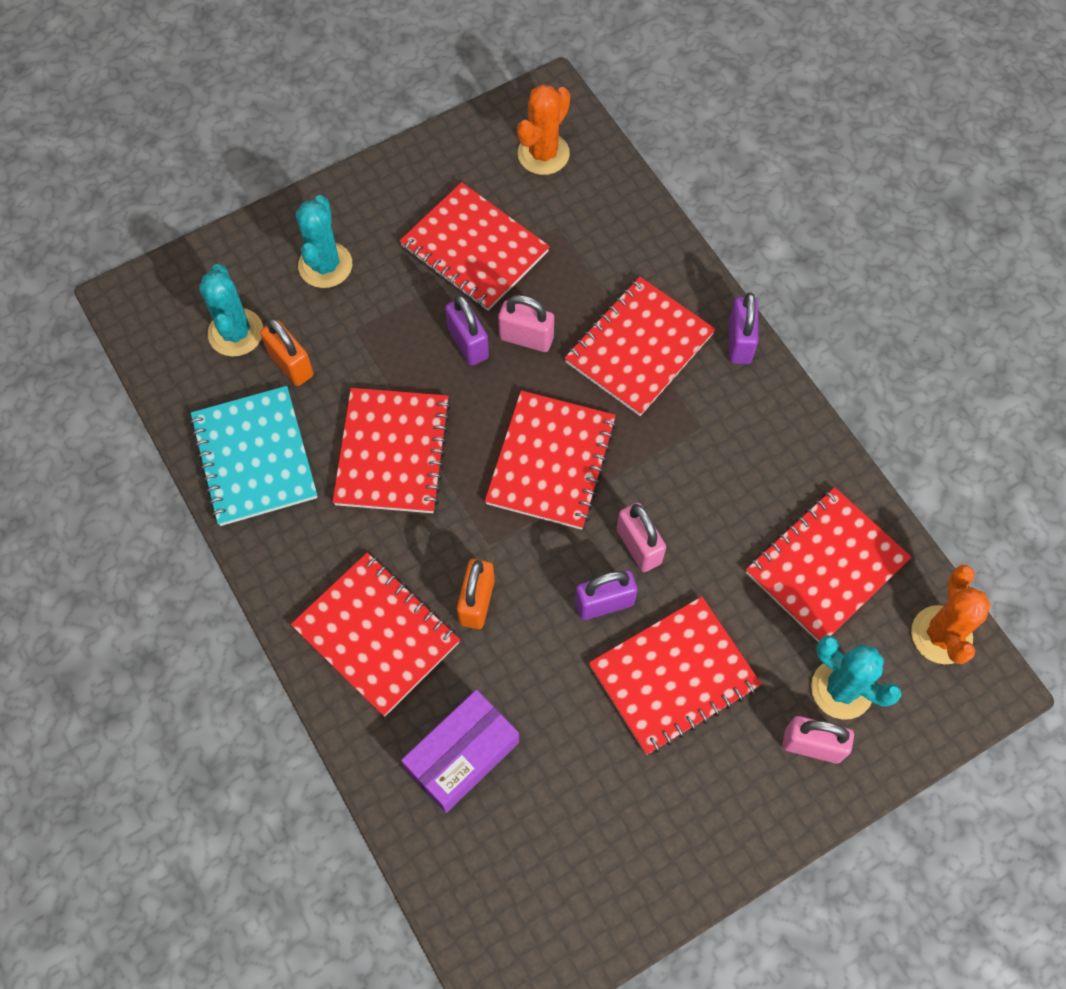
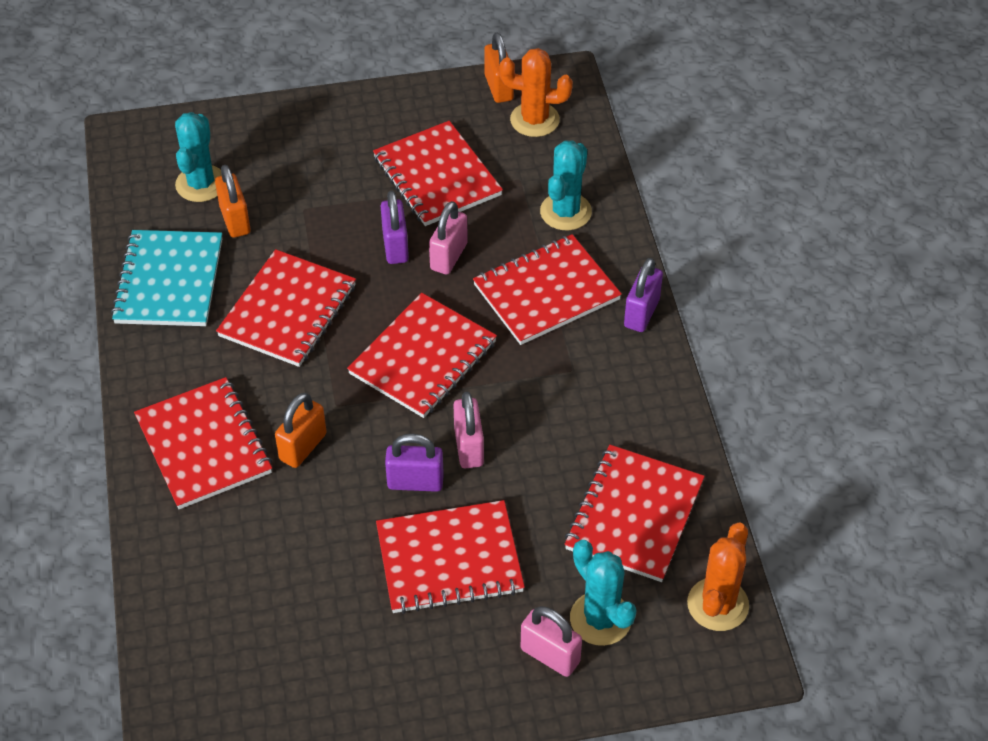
camera: 20 degrees right, 15 degrees down
(325, 265) = (302, 154): turquoise cactus -> turquoise cactus (565, 212)
(462, 755) = (230, 562): purple box -> none
(491, 127) = (499, 88): none -> orange padlock
(526, 338) = (449, 256): pink padlock -> pink padlock turned 75 degrees clockwise
(543, 154) = (534, 120): orange cactus -> orange cactus turned 45 degrees clockwise
(826, 566) = (634, 515): red notebook -> red notebook turned 45 degrees counterclockwise

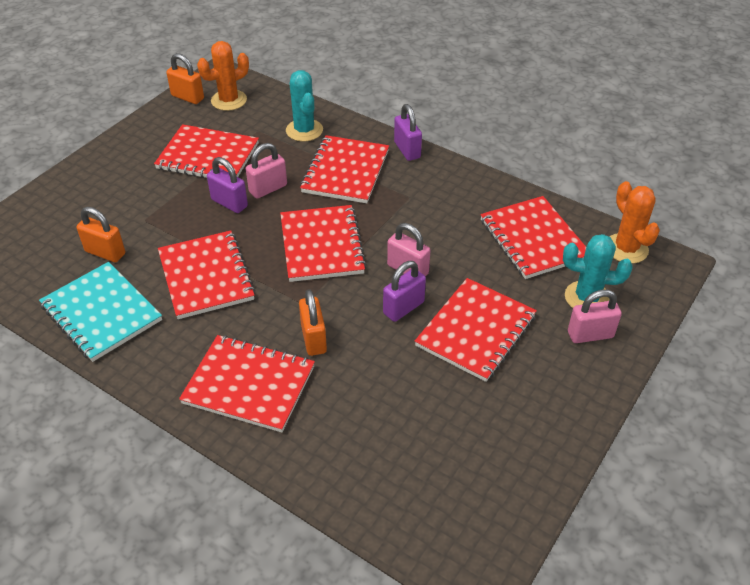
camera: 45 degrees left, 5 degrees down
(201, 184) = (54, 248): turquoise cactus -> none
(449, 256) = (268, 189): pink padlock -> pink padlock turned 75 degrees clockwise

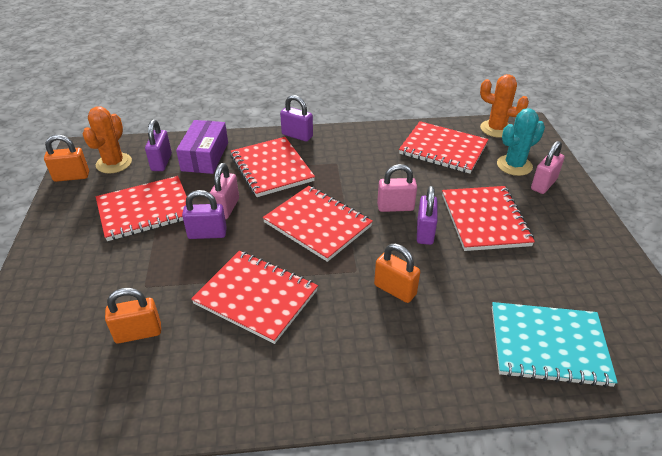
camera: 40 degrees left, 5 degrees down
(101, 313) = (197, 384): turquoise notebook -> turquoise notebook (548, 345)
(249, 385) = (393, 354): red notebook -> none
(264, 118) = (161, 162): none -> purple padlock
(304, 130) = (205, 156): turquoise cactus -> purple box

